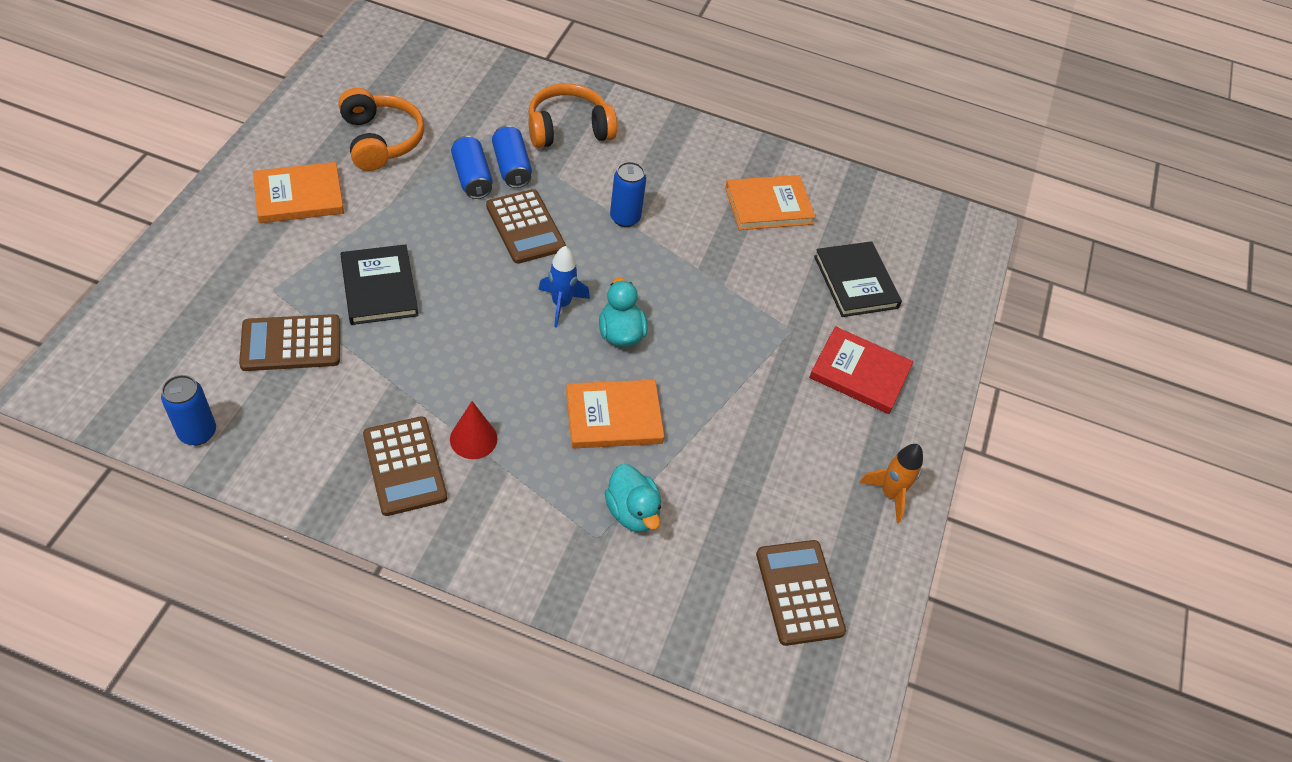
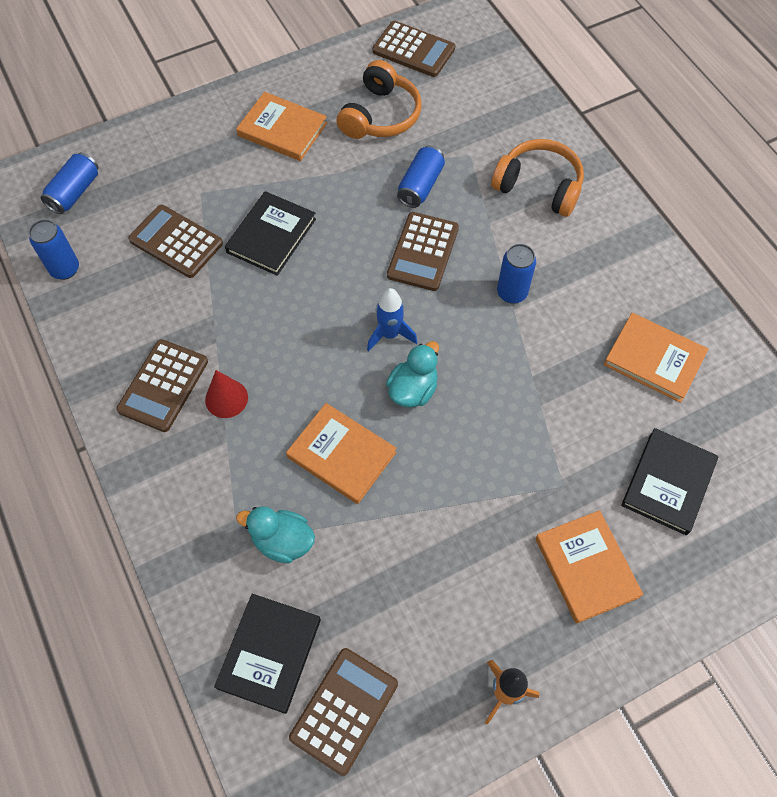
camera: 50 degrees right, 10 degrees up
(357, 73) = (413, 50): none -> brown calculator
(511, 167) = (460, 194): blue can -> blue can (75, 192)
(632, 512) = (282, 541): turquoise duck -> turquoise duck turned 90 degrees clockwise
(706, 598) = (269, 653): none -> black book
(859, 373) = (586, 567): red book -> orange book

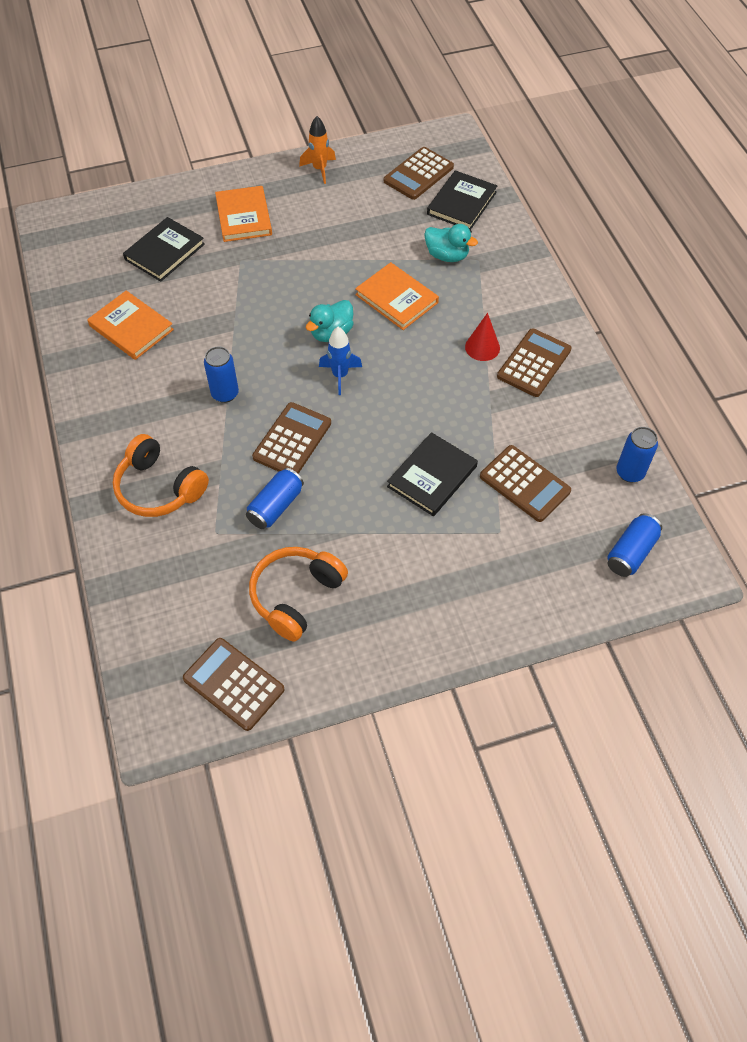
camera: 170 degrees left, 5 degrees down
(282, 129) = (407, 595): orange book -> none

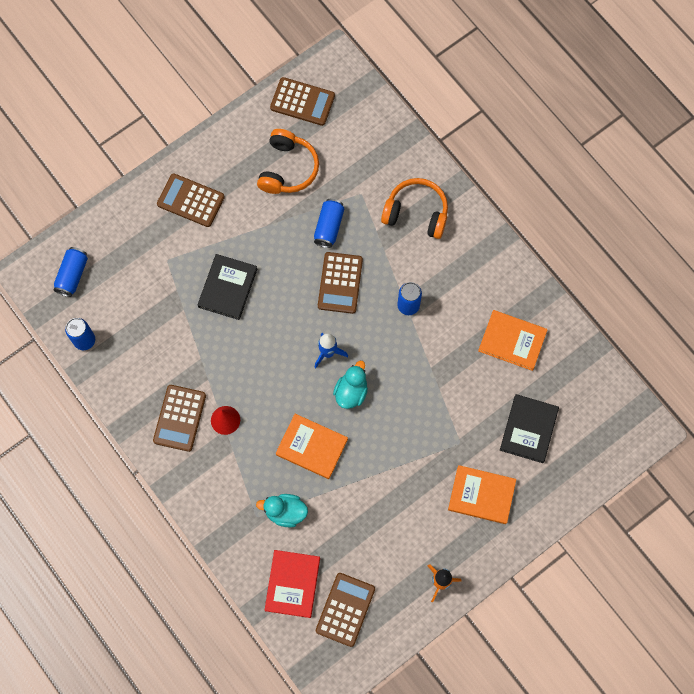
camera: 160 degrees right, 15 degrees up
(244, 216) = (481, 495): orange book -> orange book turned 45 degrees counterclockwise
(461, 203) = (292, 584): black book -> red book
(524, 484) = (159, 304): brown calculator -> brown calculator (190, 200)

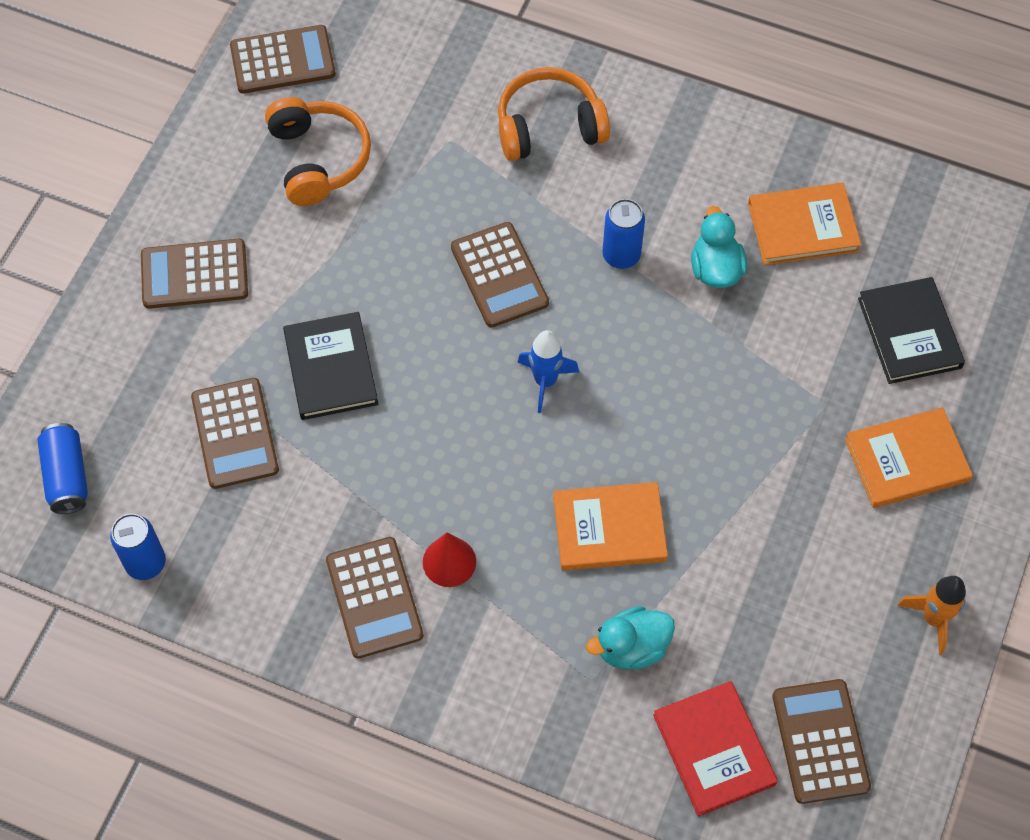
camera: 30 degrees left, 10 degrees down
(162, 297) = (235, 434): none -> brown calculator
(329, 227) = (432, 207): blue can -> none
(351, 392) = (616, 418): turquoise duck -> turquoise duck (715, 269)

